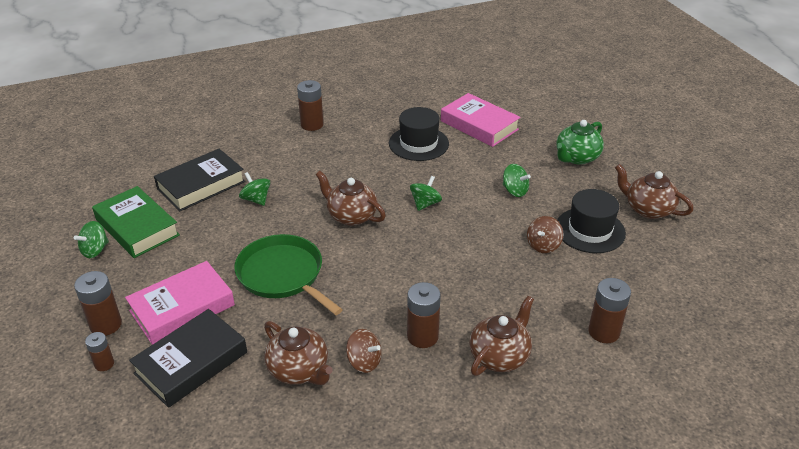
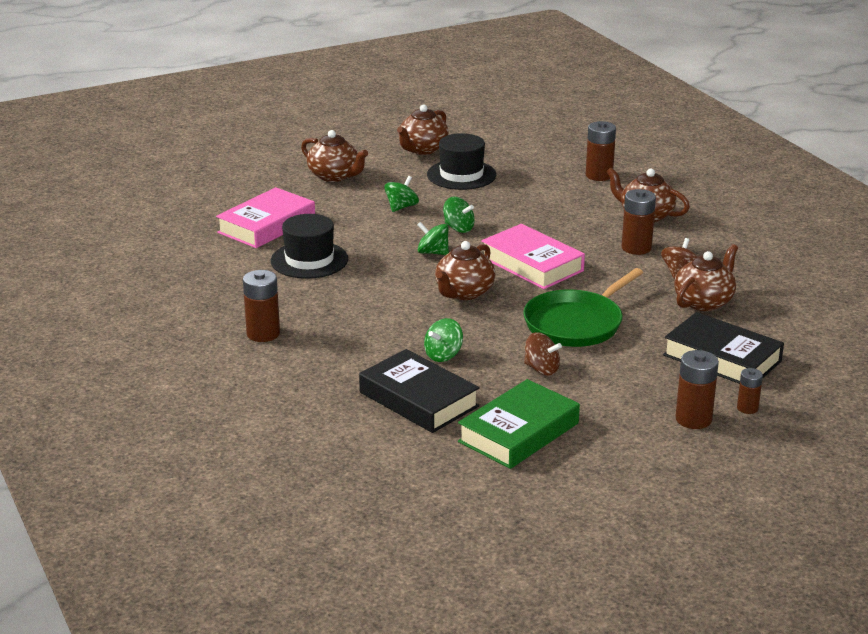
camera: 95 degrees left, 10 degrees down
(95, 250) = (572, 455): green spinning top -> green spinning top (458, 228)
(182, 308) = (649, 376): pink book -> pink book (532, 264)
(543, 245) = (490, 195): brown spinning top -> brown spinning top (541, 369)
(576, 157) = (334, 176): green teapot -> brown teapot

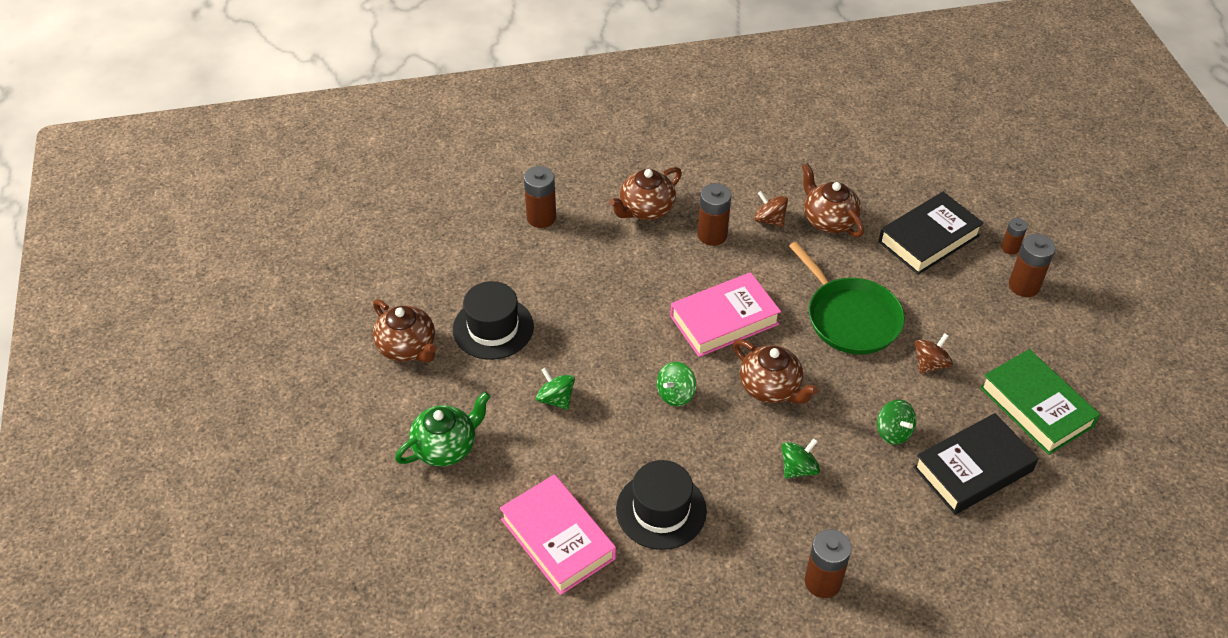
camera: 75 degrees left, 20 degrees up
(334, 176) = (446, 447): brown teapot -> green teapot
(458, 228) = (625, 360): green spinning top -> green spinning top (798, 468)

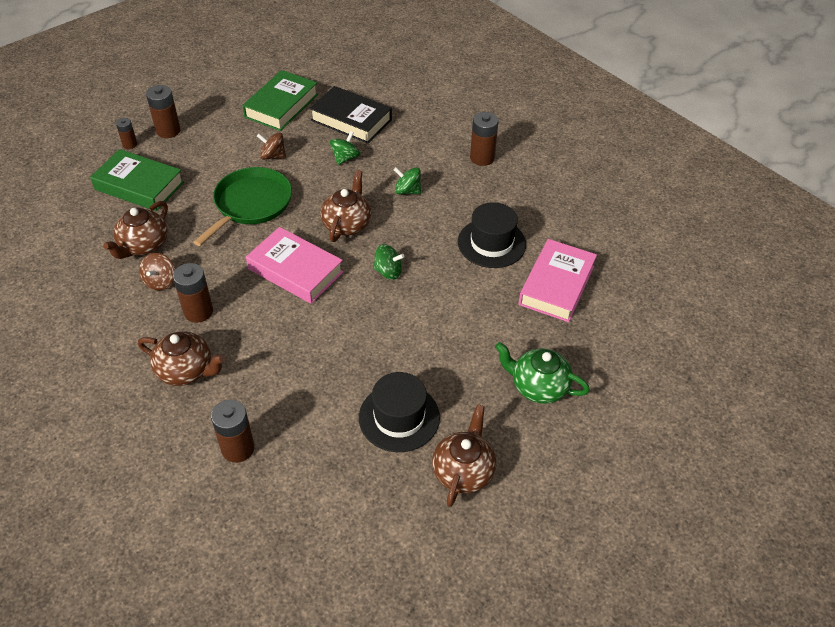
camera: 120 degrees left, 0 degrees up
(556, 399) = (443, 339): green spinning top -> none
(928, 239) = (139, 186): black book -> green book

